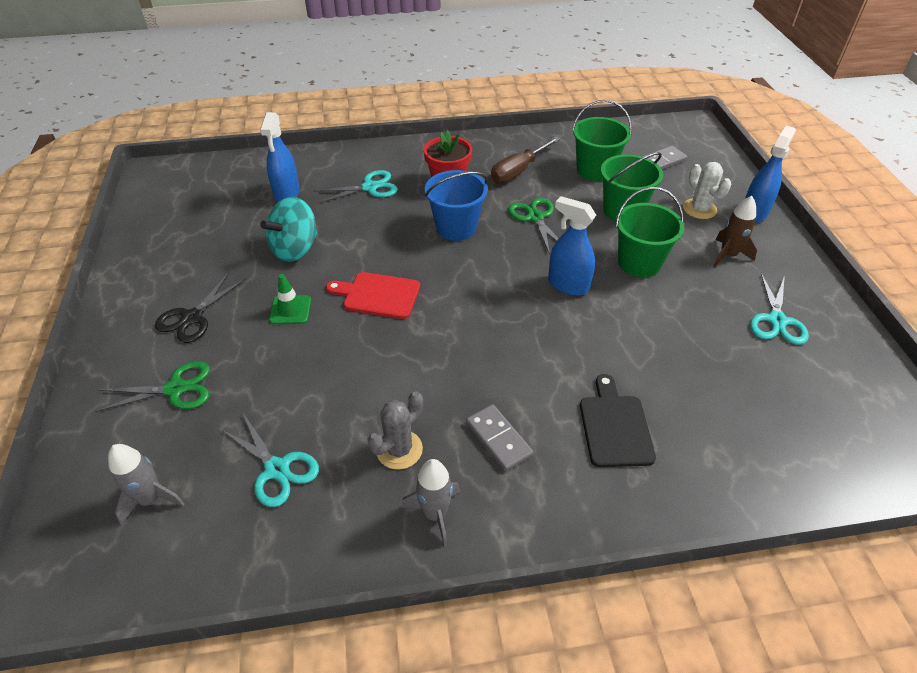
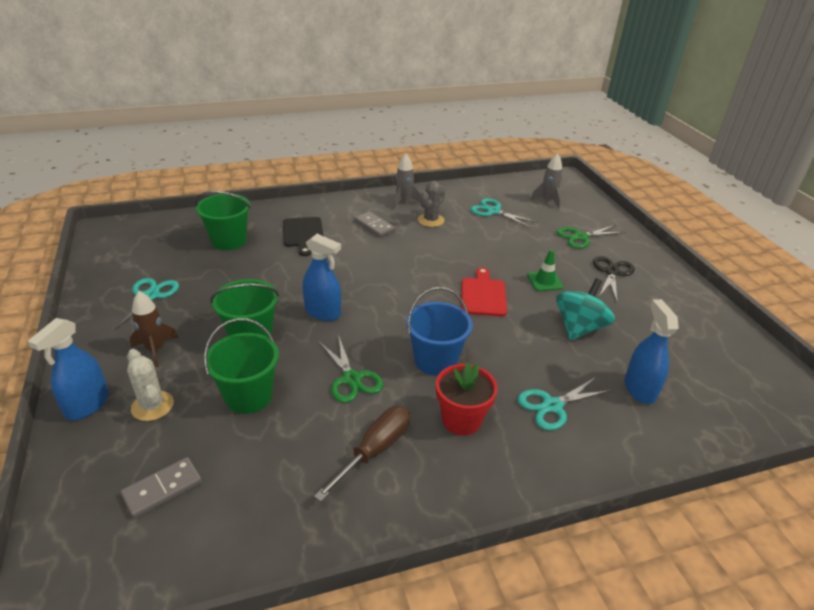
camera: 170 degrees right, 10 degrees down
(378, 295) = (483, 295): red cutting board -> red cutting board turned 90 degrees counterclockwise
(595, 170) = (267, 461): green bucket -> green bucket (229, 241)

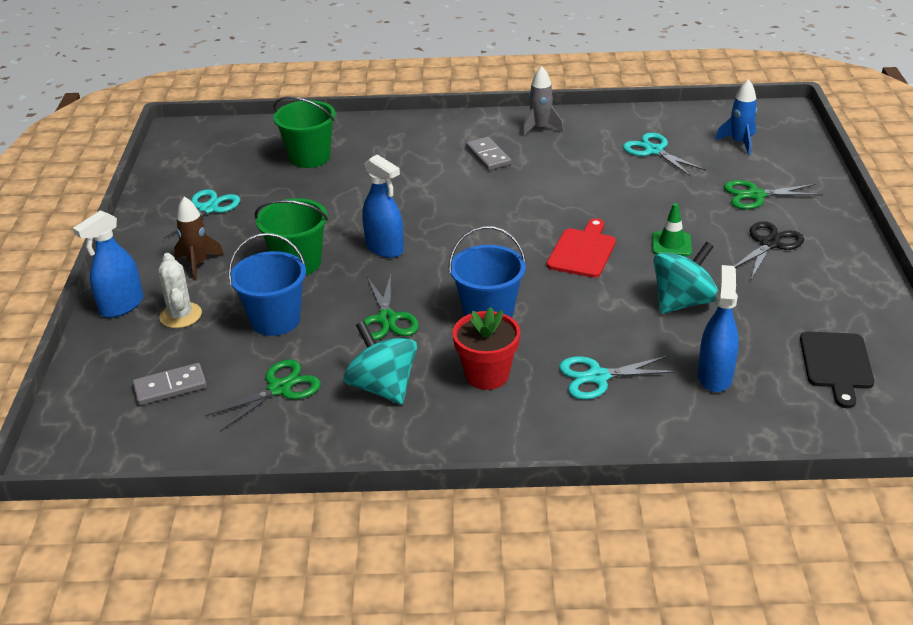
camera: 20 degrees right, 0 degrees up
(248, 396) = (275, 320): green bucket -> blue bucket
(277, 470) = (280, 388): none -> green scissors
(303, 234) = (398, 157): black cutting board -> black cutting board (836, 364)
(375, 450) = (383, 387): brown screwdriver -> turquoise spinning top
(431, 220) = (564, 155): grey cactus -> none
(548, 200) = (739, 143): grey rocket -> blue rocket

